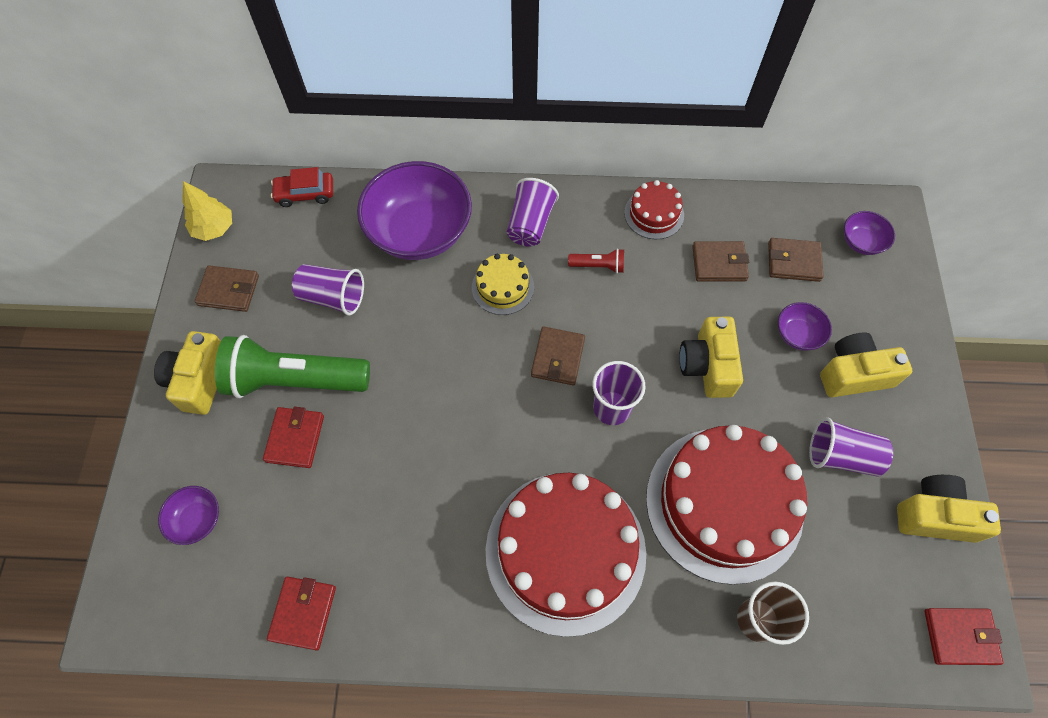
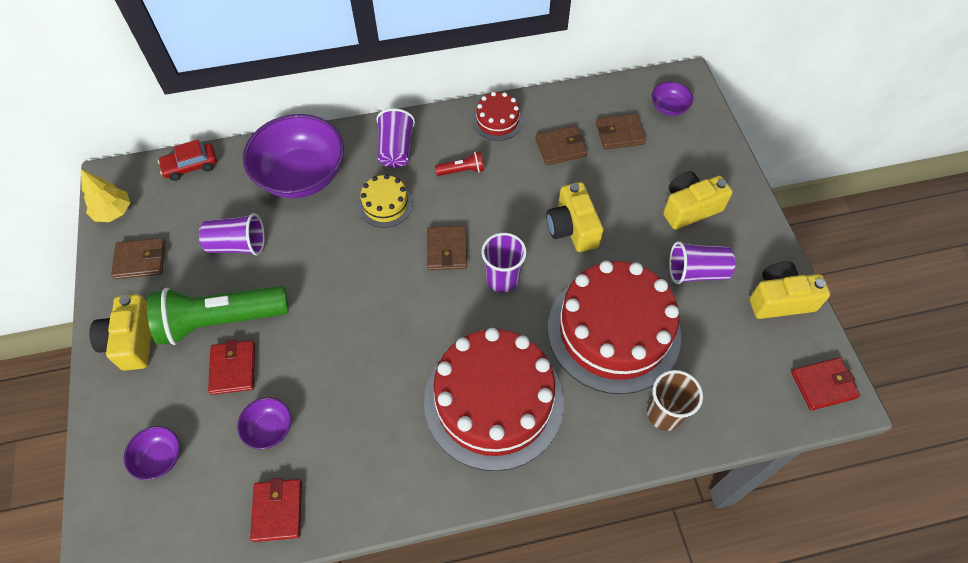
camera: 15 degrees left, 5 degrees down
(798, 334) = (637, 188): purple bowl -> purple bowl (269, 429)

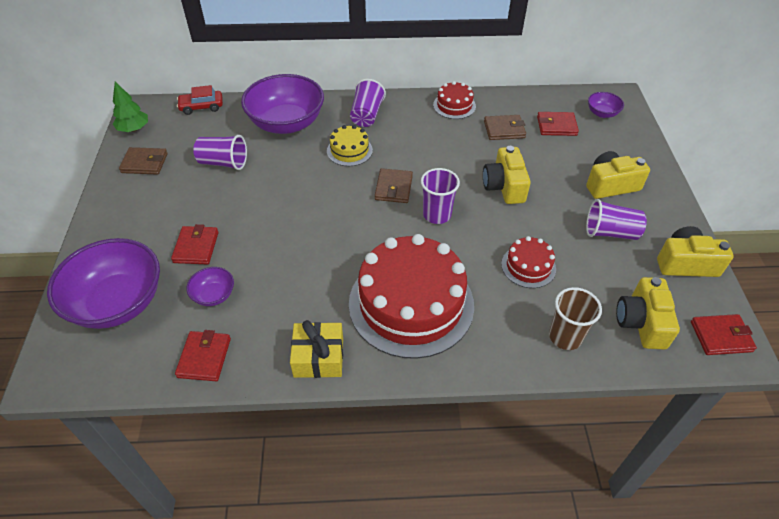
camera: 10 degrees right, 10 degrees down
(113, 212) = (134, 129): yellow tree -> green tree
(132, 341) = (121, 216): yellow camera -> yellow camera (641, 322)
(159, 458) = (118, 302): purple bowl -> purple bowl, size x2.22
(220, 321) = (195, 212): green flashlight -> none
(405, 487) = (318, 357): none -> yellow gift
(462, 170) = (418, 135): red flashlight -> none
(613, 331) = (528, 266): red cake -> red cake, size x0.45
(619, 134) = (556, 126): brown wallet -> red wallet

